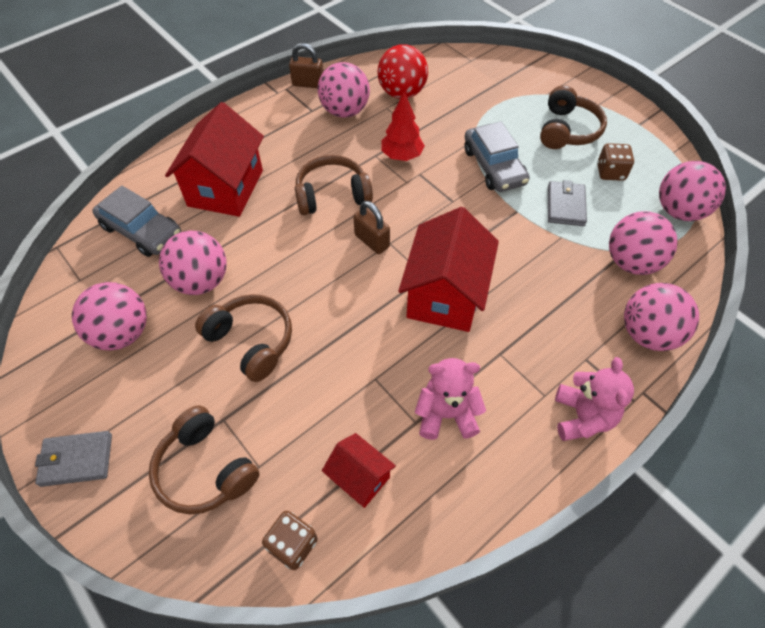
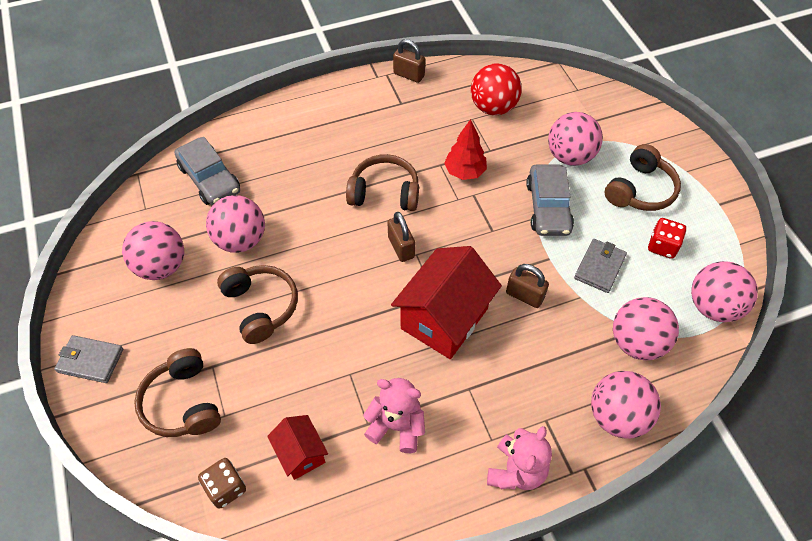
camera: 20 degrees right, 0 degrees up
(225, 188) = (294, 159): red house -> none
(345, 111) = (431, 112): pink ball -> pink ball (570, 156)
(510, 251) = (524, 295): none -> brown padlock
(610, 172) = (662, 246): brown dice -> red dice

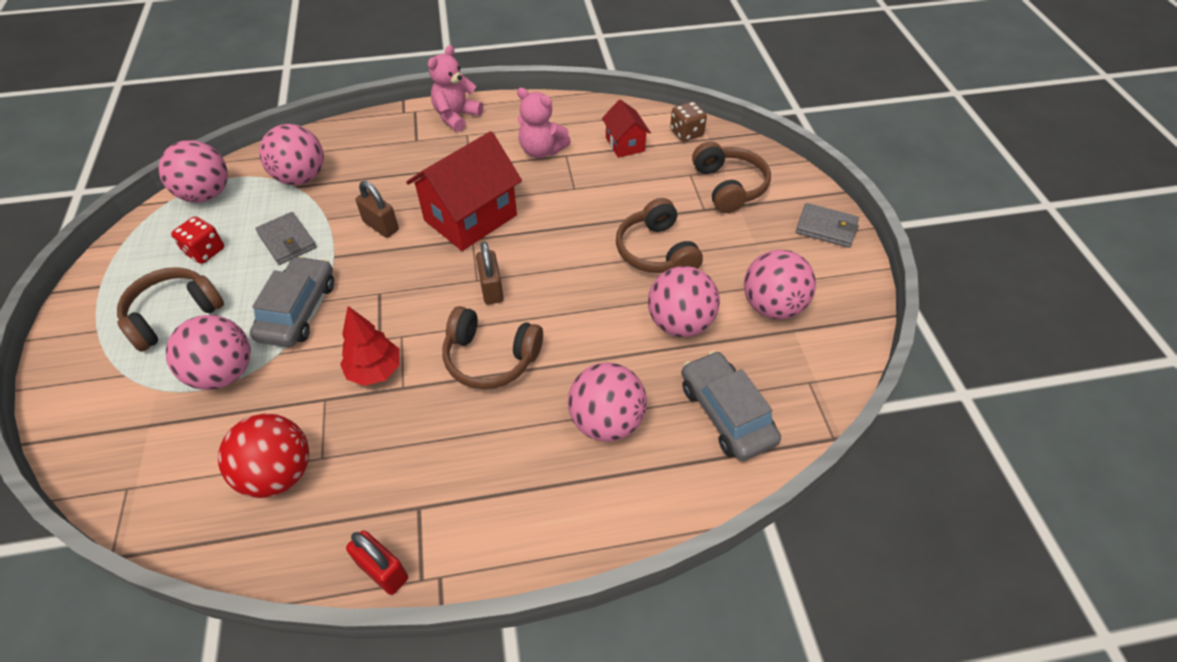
camera: 170 degrees left, 5 degrees down
(409, 75) = (383, 571): brown padlock -> red padlock
(599, 267) = (287, 241): grey wallet -> grey wallet turned 75 degrees counterclockwise
(617, 416) = (356, 135): pink ball -> pink ball (606, 421)

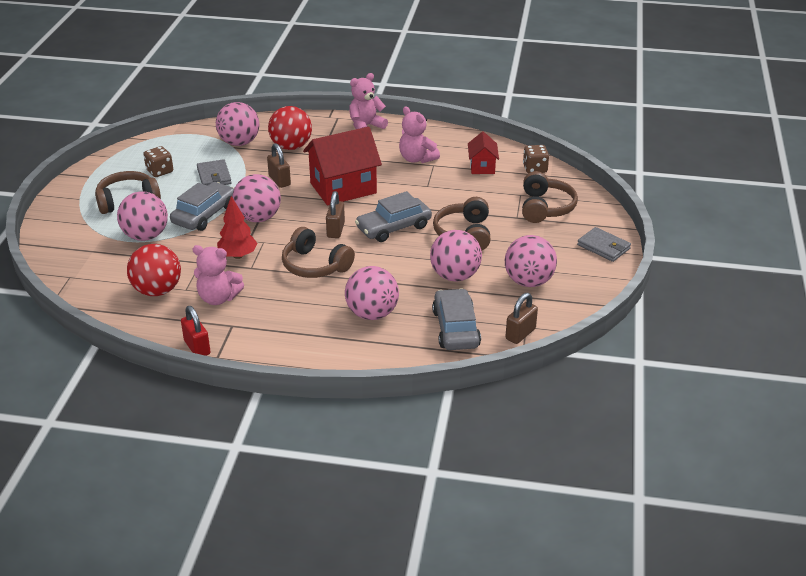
camera: 20 degrees right, 15 degrees down
(205, 251) = (160, 171): red dice -> brown dice
(206, 194) = (173, 140): pink ball -> pink ball (258, 218)
(374, 168) = (291, 146): none -> red ball
(377, 460) = (218, 298): none -> pink teddy bear
(564, 264) = (393, 227): none -> grey car
(809, 397) = (520, 334): none -> brown padlock

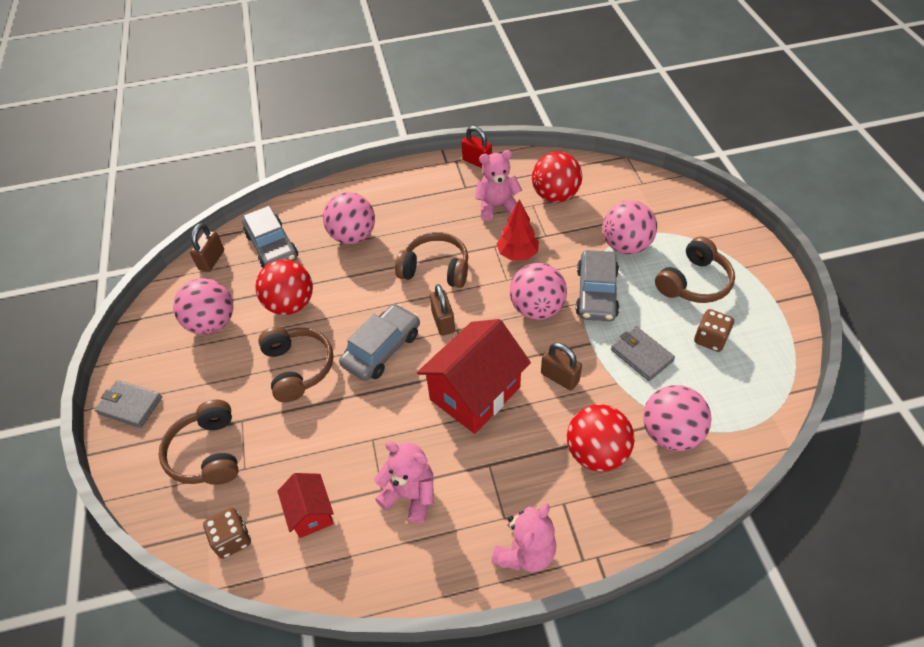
camera: 160 degrees right, 15 degrees up
(455, 276) = (290, 304): pink ball -> red ball

